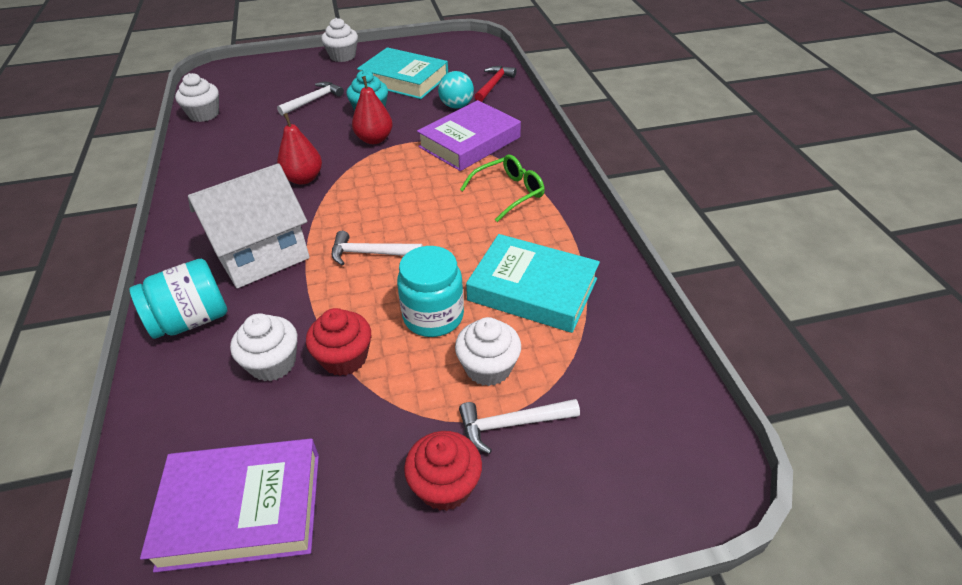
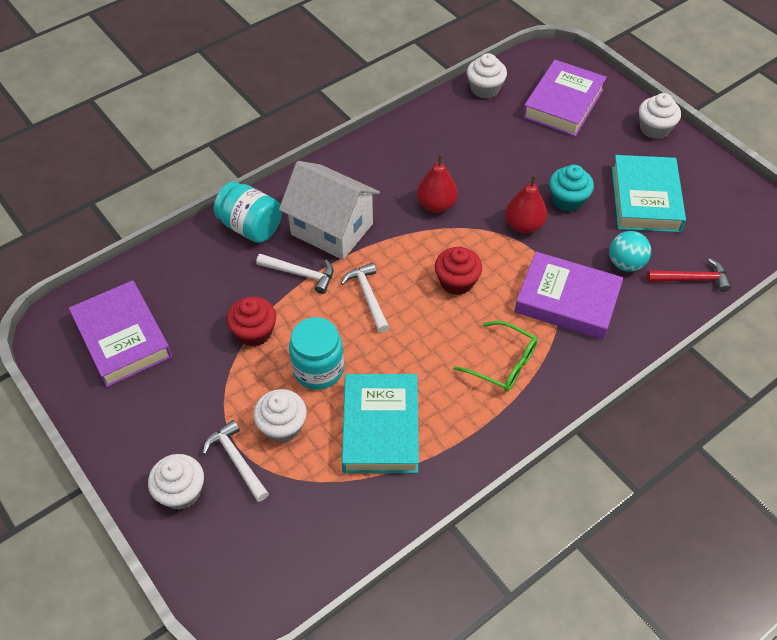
camera: 65 degrees right, 10 degrees up
(270, 84) = (563, 103): none -> purple book
(273, 363) = (233, 293): white cupcake -> white cupcake (181, 492)
(313, 100) = (557, 149): white hammer -> white hammer (300, 274)
(445, 486) = (174, 438): red cupcake -> red cupcake (456, 282)

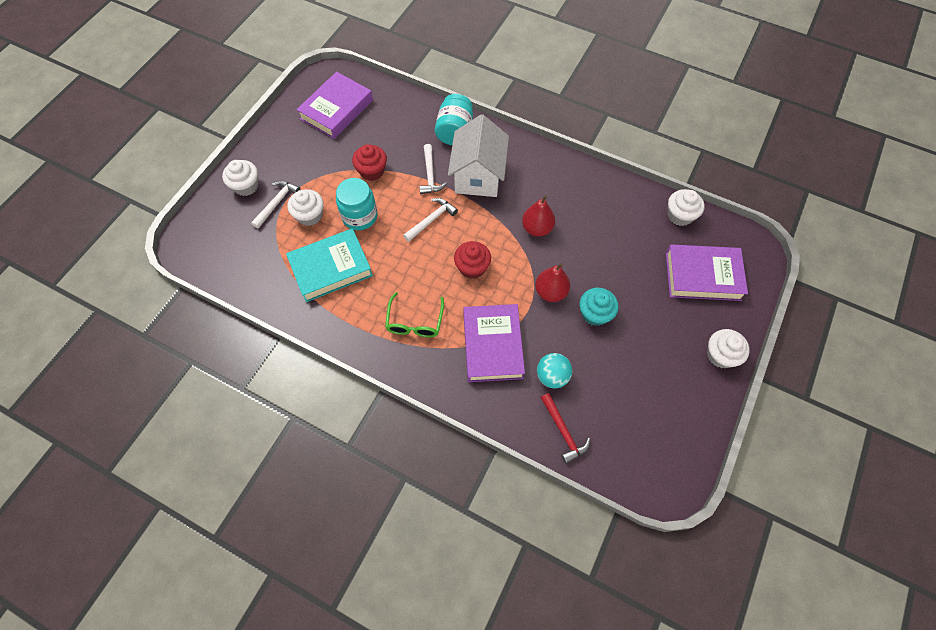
camera: 65 degrees right, 10 degrees up
(645, 199) = (631, 371): turquoise book -> none

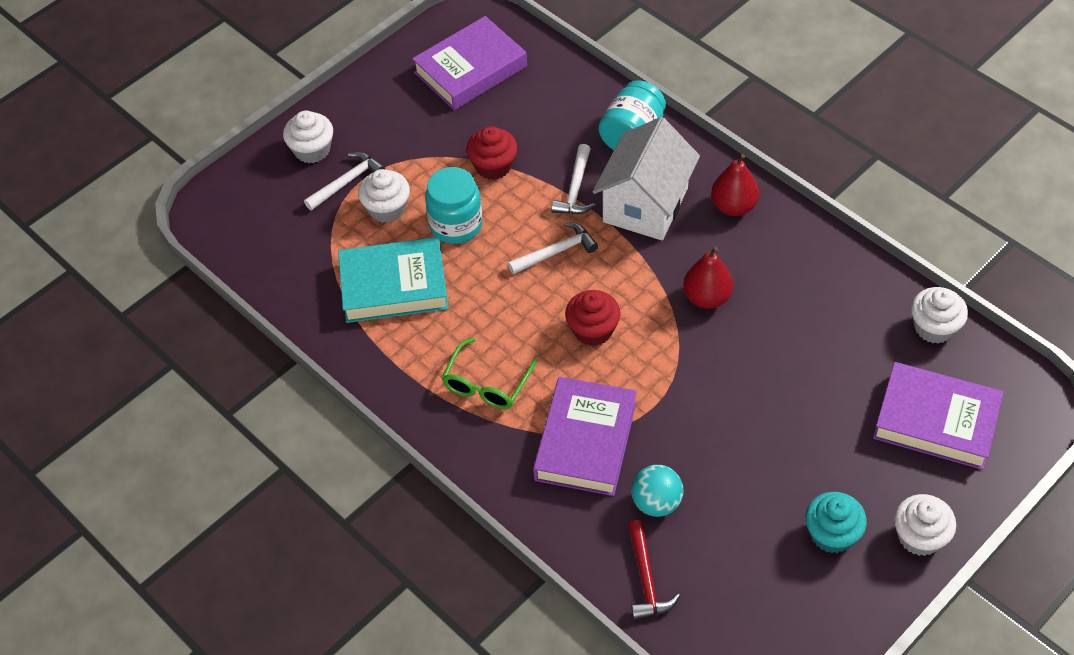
camera: 20 degrees right, 10 degrees down
(550, 292) = (695, 389): red pear -> red pear (733, 206)
(595, 314) = (750, 434): turquoise cupcake -> turquoise cupcake (832, 534)

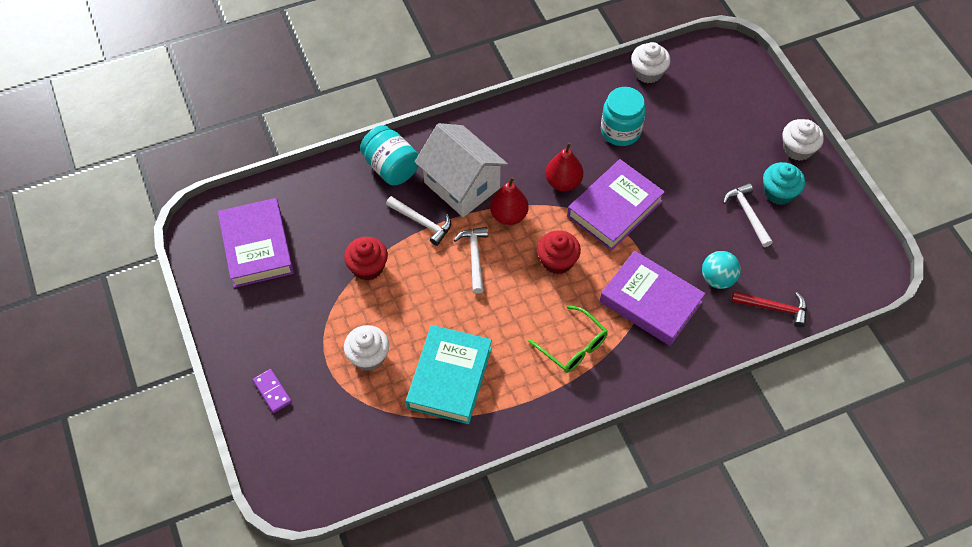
camera: 70 degrees left, 5 degrees up
(312, 150) = (272, 391): white cupcake -> purple domino
(347, 182) = (323, 376): white hammer -> white hammer (747, 214)
(456, 225) = (412, 313): turquoise jar -> turquoise jar (620, 131)
(733, 206) = (492, 135): red pear -> red pear (508, 215)
(936, 421) = (718, 103): purple book -> purple book (614, 208)

